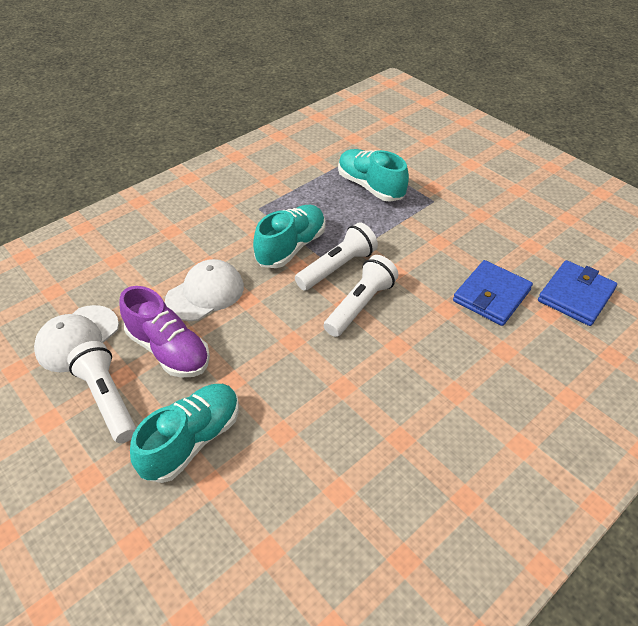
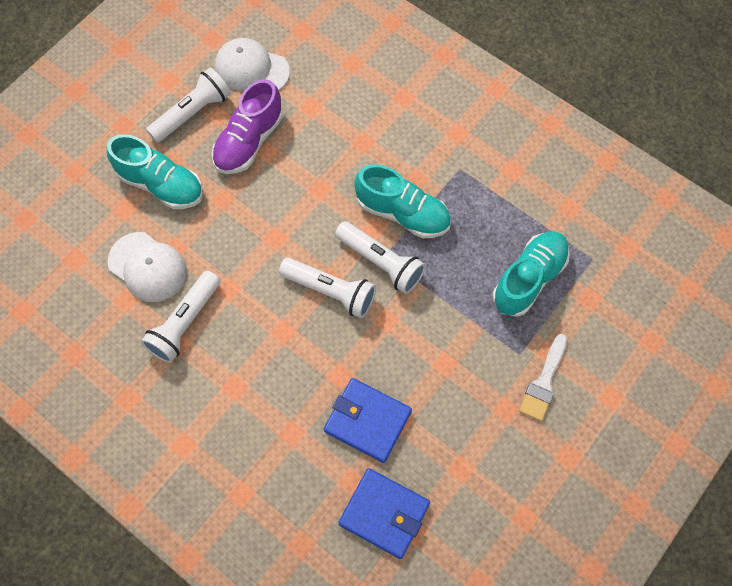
camera: 80 degrees right, 20 degrees up
(205, 293) = (322, 151): white cap -> white cap (147, 267)
(377, 431) = (185, 323): none -> white flashlight
(458, 192) = (543, 382): none -> white brush

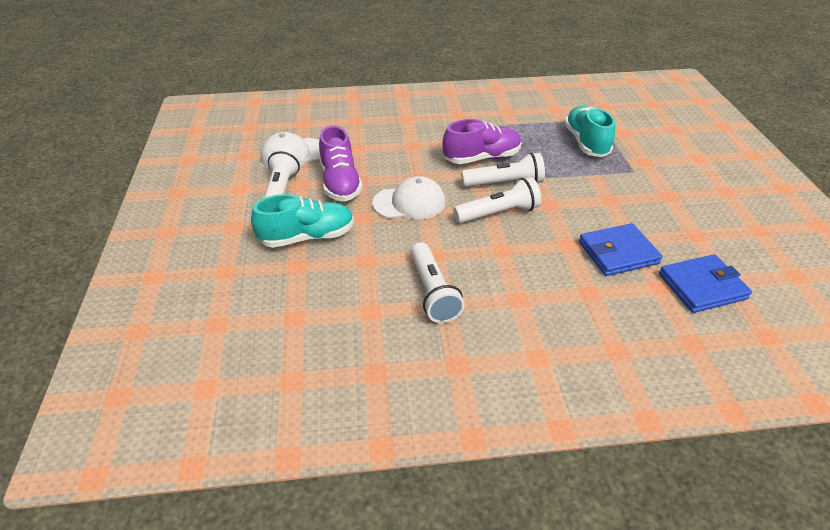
camera: 45 degrees left, 25 degrees down
(147, 267) = (360, 283): white cap -> white cap (409, 203)
(402, 213) = (481, 158): turquoise shoe -> purple shoe
(543, 382) = (663, 173): white brush -> none

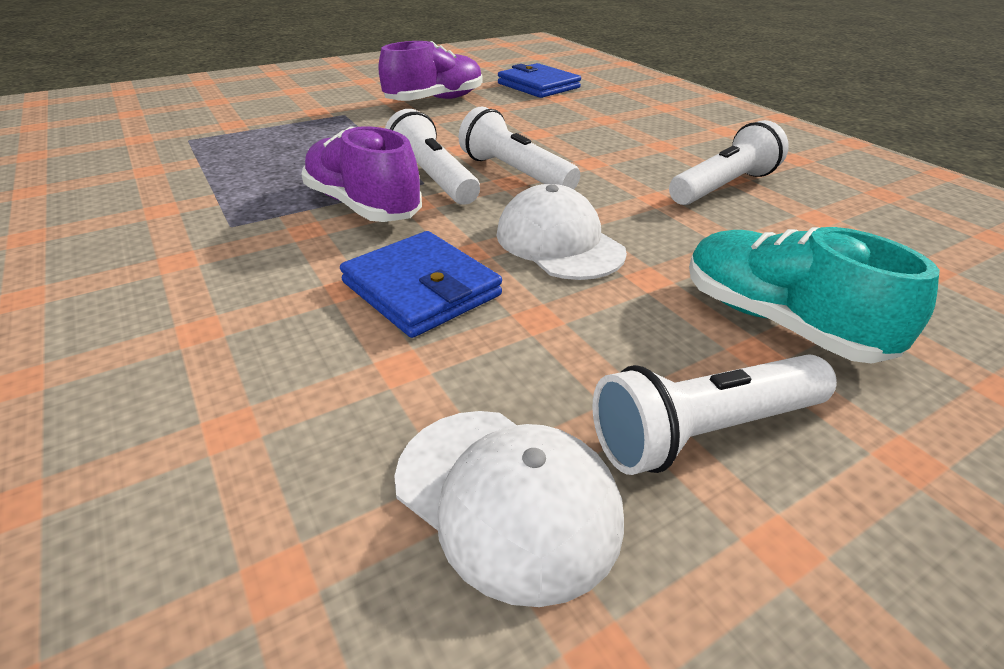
camera: 115 degrees left, 5 degrees down
(340, 183) = (571, 342): purple shoe -> purple shoe (435, 100)
(586, 142) = (274, 141): turquoise shoe -> none
(618, 253) = (525, 112): blue wallet -> blue wallet (421, 289)

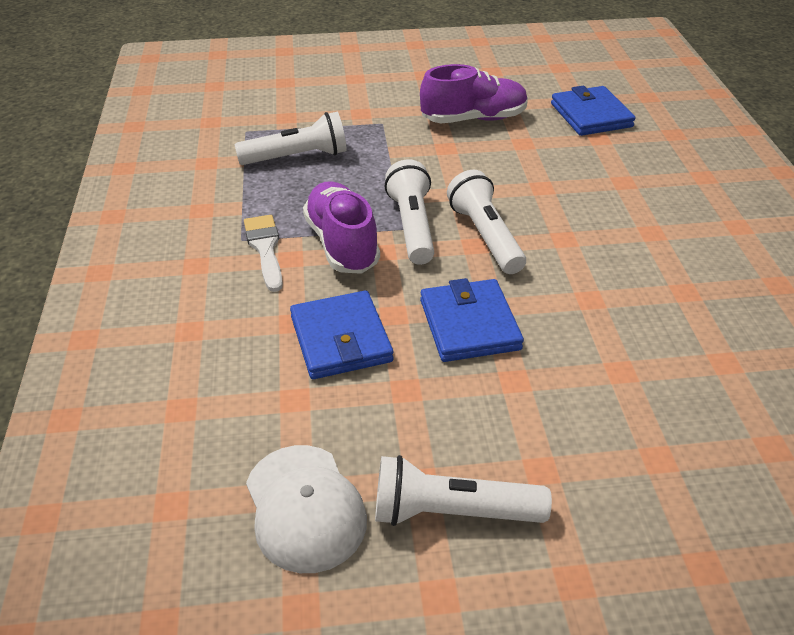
camera: 25 degrees right, 5 degrees up
(268, 227) = (265, 248): none -> white brush
(559, 242) = (469, 324): white cap -> blue wallet
(723, 187) = (665, 302): white flashlight -> white flashlight (297, 157)
(778, 322) = (582, 451): turquoise shoe -> none

